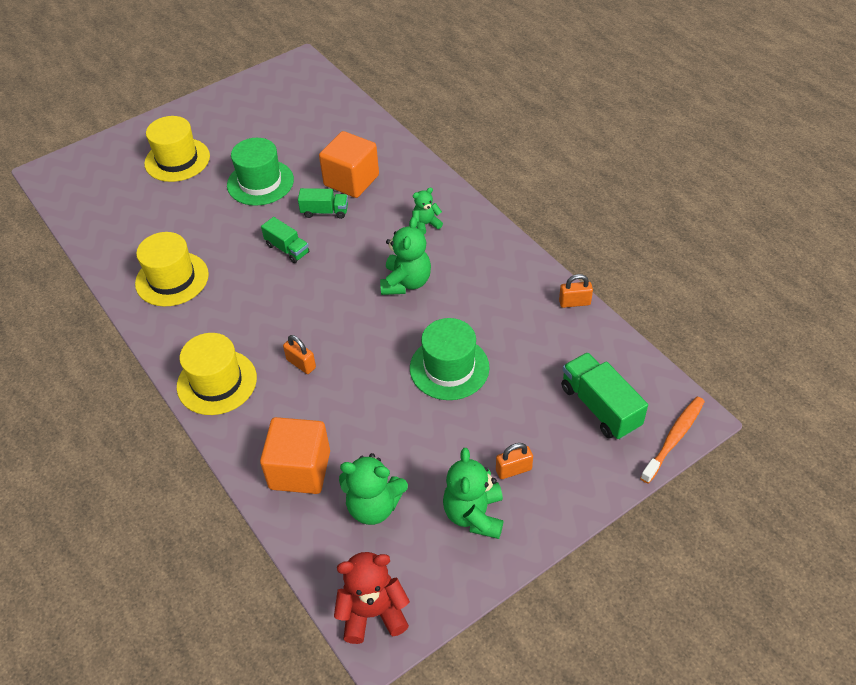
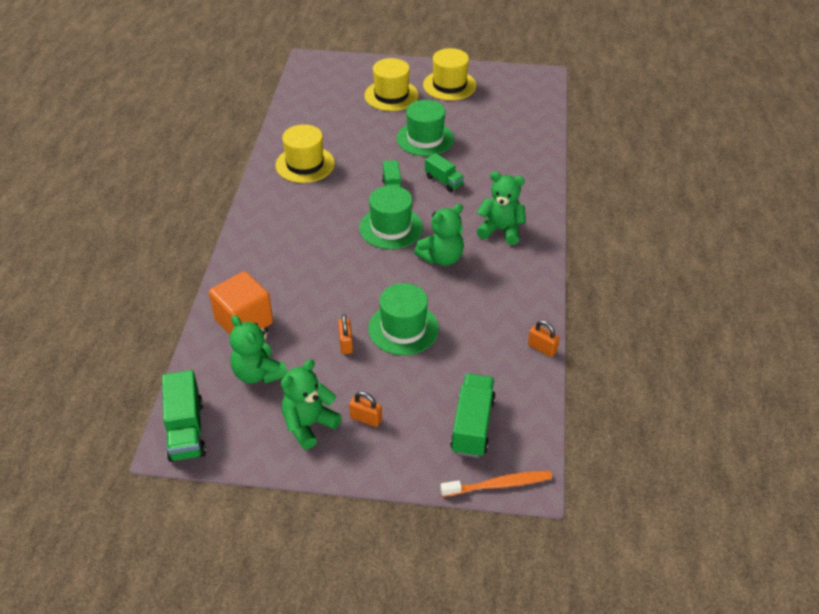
camera: 40 degrees right, 5 degrees down
(217, 382) = (259, 240): yellow hat -> yellow hat (449, 85)
(301, 364) = (318, 262): orange padlock -> orange padlock (346, 344)
(329, 285) = (391, 228): none -> green hat
(351, 180) = (485, 172): orange cube -> none
(373, 613) = (186, 430): red teddy bear -> green truck
(426, 224) = (501, 230): green teddy bear -> green teddy bear, size x1.73

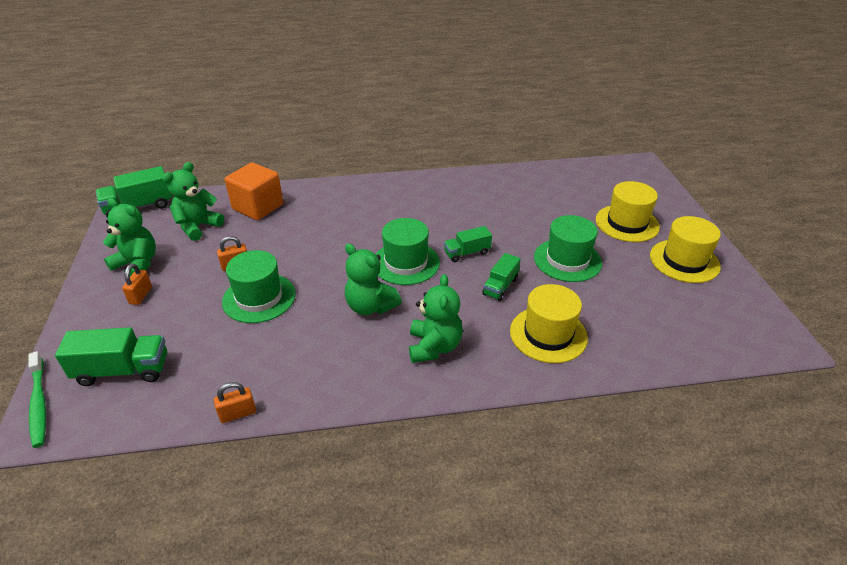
camera: 75 degrees right, 5 degrees down
(305, 164) = (476, 194): yellow hat -> yellow hat (548, 334)
(499, 485) = (39, 404): orange toothbrush -> green toothbrush
(542, 348) = (238, 413): orange padlock -> orange padlock turned 45 degrees clockwise

